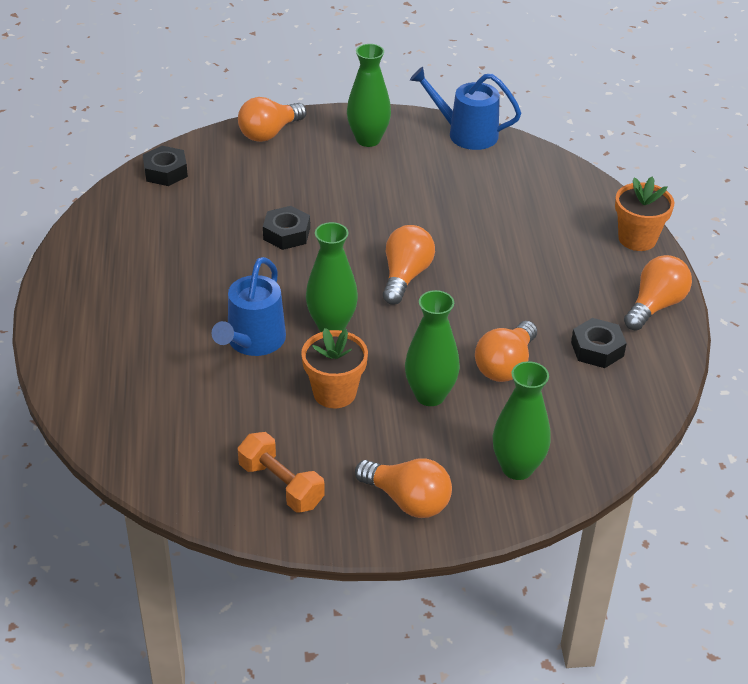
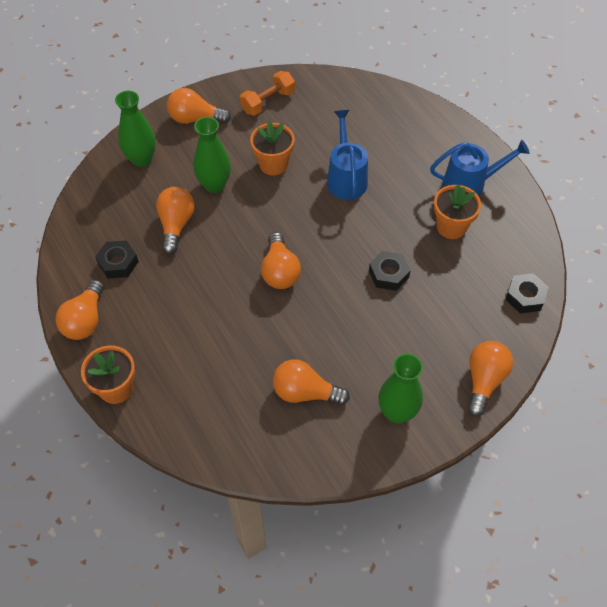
camera: 155 degrees right, 15 degrees up
(176, 250) = (451, 227): none -> orange flower pot
(281, 485) = (268, 102): orange dumbbell -> orange dumbbell turned 60 degrees counterclockwise
(331, 325) = (305, 210): green vase -> none
(445, 177) = (305, 392): none -> orange light bulb
(466, 134) = (316, 463): blue watering can -> blue watering can (469, 184)

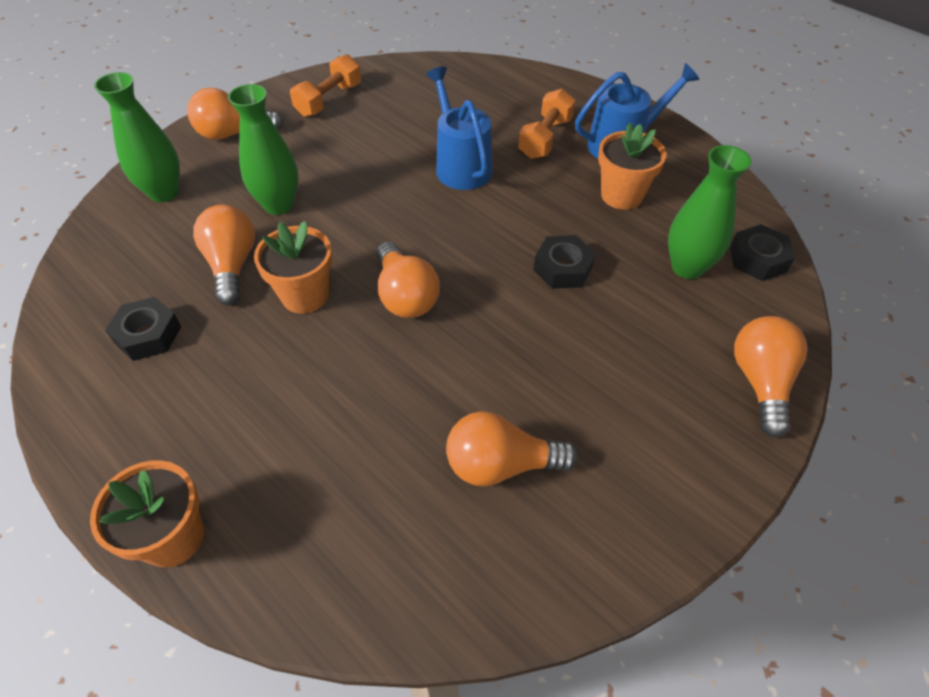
camera: 15 degrees left, 5 degrees down
(85, 320) = (102, 434): orange light bulb -> none
(273, 164) = (356, 166): orange flower pot -> orange flower pot (305, 295)
(397, 412) = (656, 460): green vase -> green vase (687, 267)
(414, 167) = (545, 138): none -> orange dumbbell

